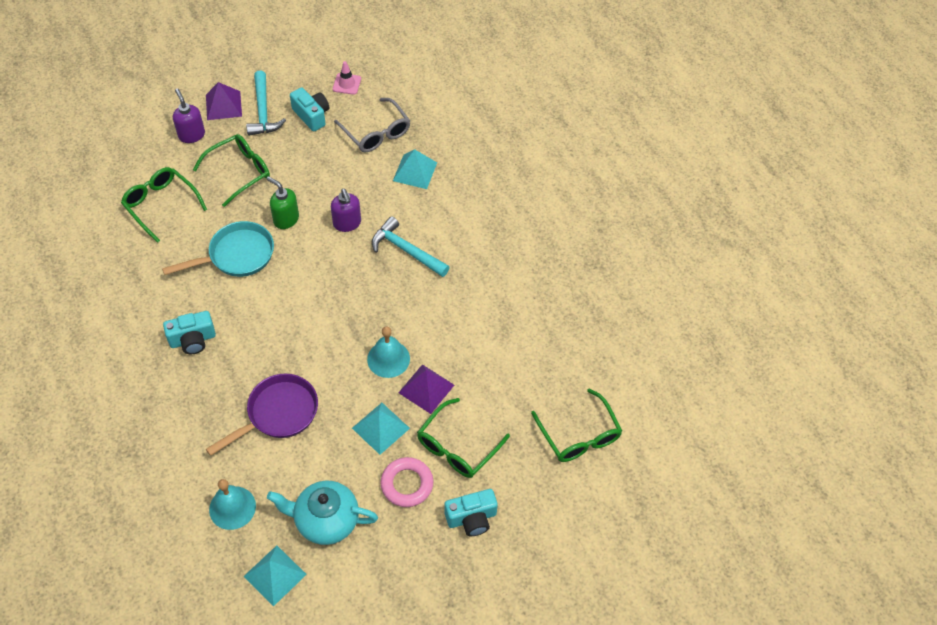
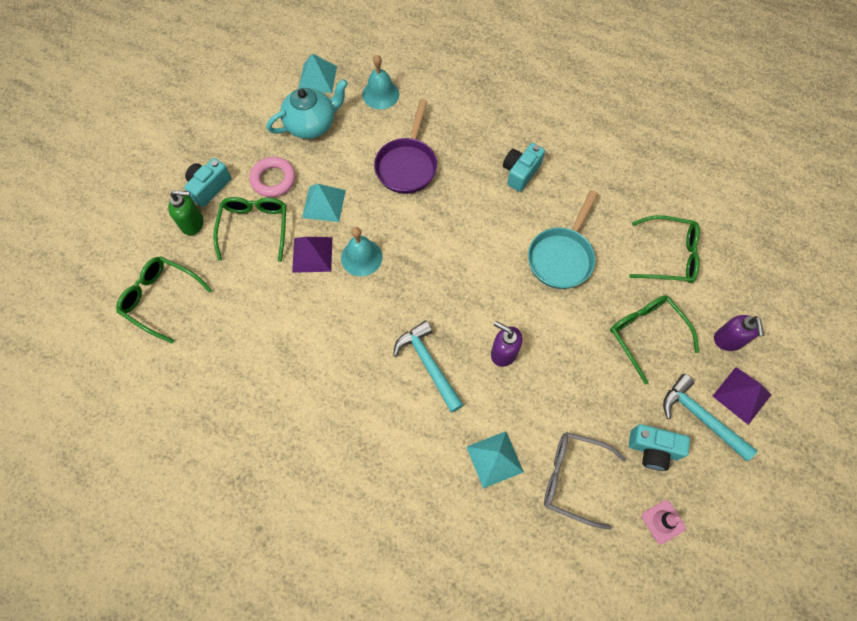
camera: 145 degrees right, 10 degrees up
(191, 135) = (728, 340): purple soap dispenser -> purple soap dispenser turned 60 degrees clockwise
(239, 172) = (646, 334): green glasses -> green glasses turned 135 degrees clockwise
(286, 219) = (558, 318): green soap dispenser -> green soap dispenser (193, 223)
(406, 250) = (428, 364): turquoise hammer -> turquoise hammer turned 120 degrees counterclockwise

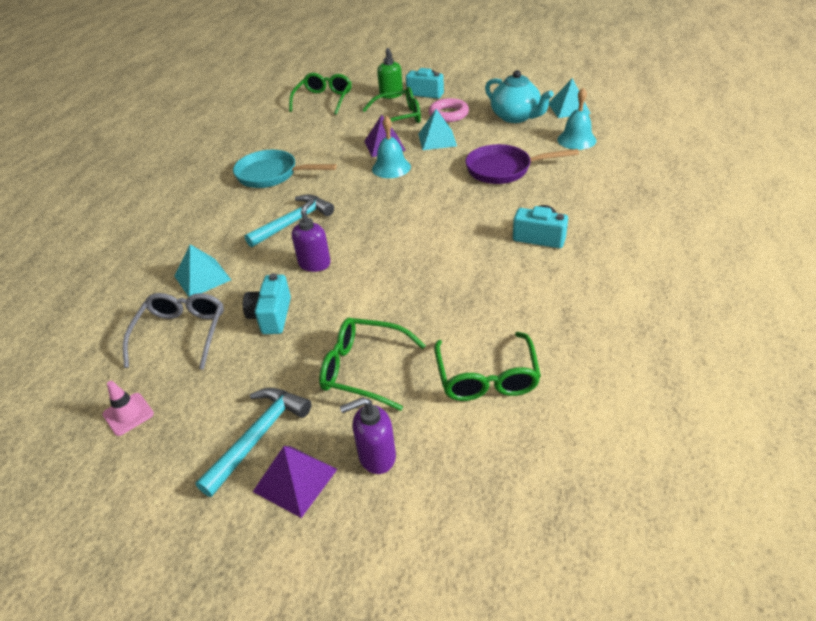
camera: 80 degrees right, 25 degrees down
(562, 257) = (443, 284): turquoise pan -> turquoise pan (272, 175)
(646, 334) = (363, 369): green glasses -> green glasses turned 120 degrees counterclockwise
(653, 449) = (214, 394): turquoise camera -> turquoise camera (271, 316)

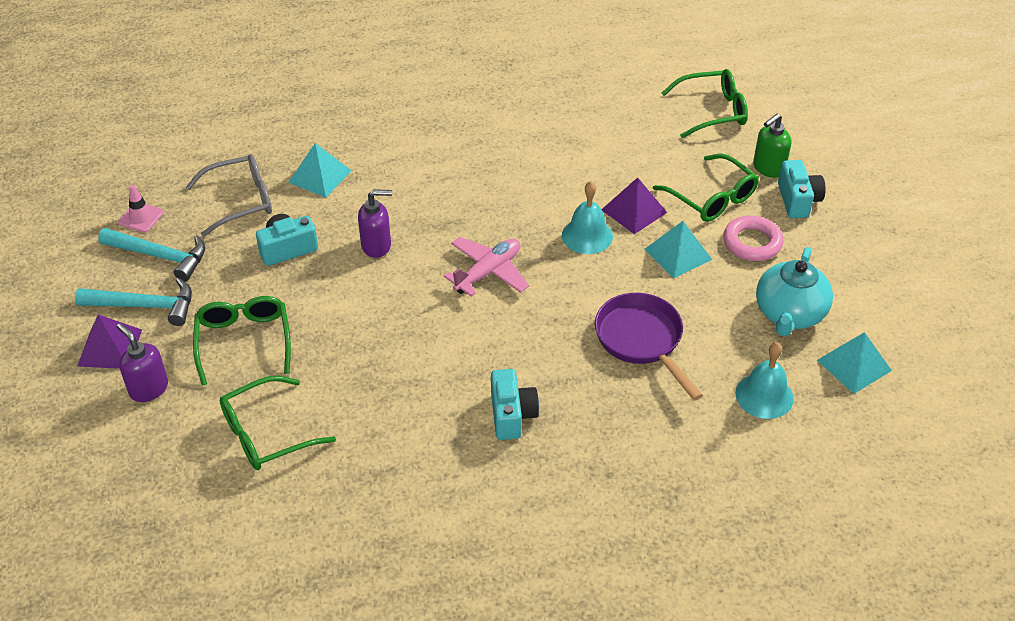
camera: 60 degrees right, 5 degrees up
(272, 175) = (516, 143): turquoise pan -> none
(293, 222) = (437, 200): turquoise hammer -> turquoise hammer (160, 256)
(391, 216) = (488, 272): none -> pink plane

